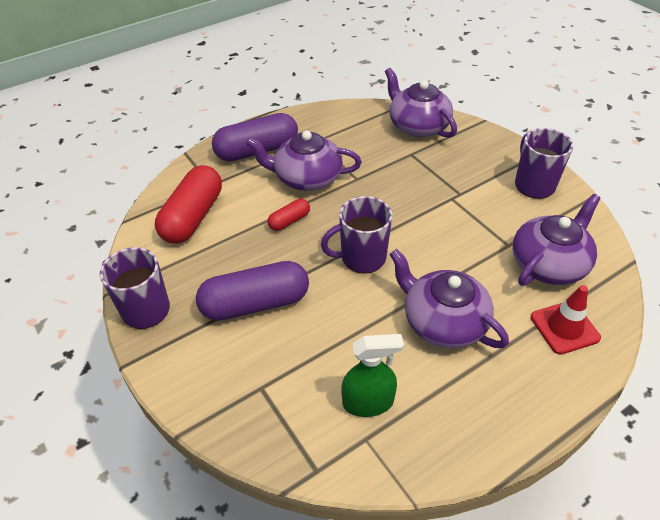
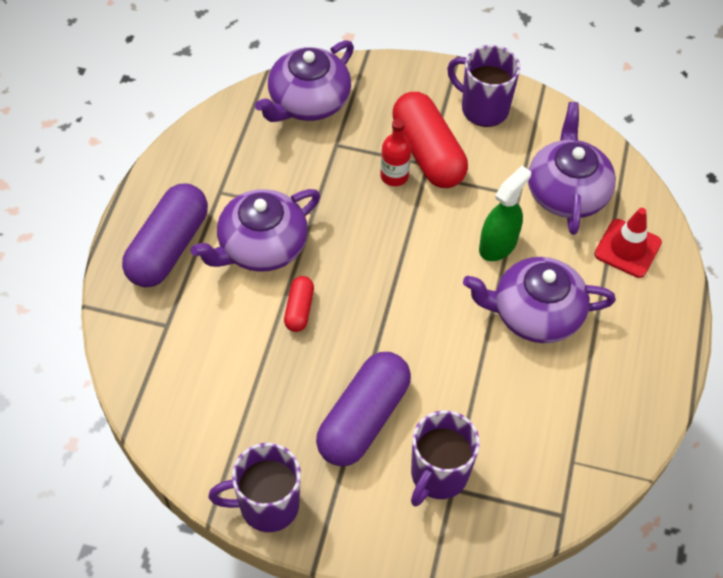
camera: 45 degrees left, 10 degrees up
(193, 217) = (194, 376): red capsule -> red capsule (427, 153)
(361, 258) = (408, 300): purple mug -> purple mug (438, 475)
(368, 402) = (546, 431): green spray bottle -> green spray bottle (498, 245)
(418, 126) = (308, 101): purple teapot -> purple teapot turned 60 degrees counterclockwise
(429, 188) = (394, 176): none -> red bottle

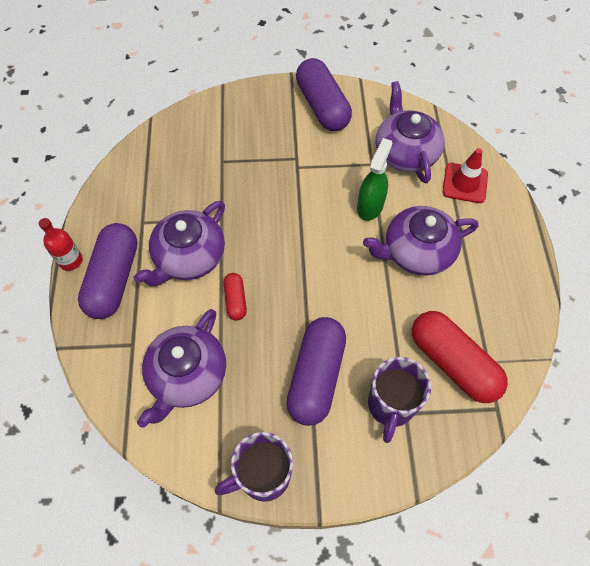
camera: 15 degrees left, 5 degrees up
(308, 101) = (189, 134): purple teapot -> purple teapot (187, 375)
(394, 176) = (274, 174): red bottle -> red bottle (71, 261)
(427, 153) = (293, 150): red capsule -> red capsule (452, 363)
(483, 108) = (322, 106): purple mug -> purple capsule

